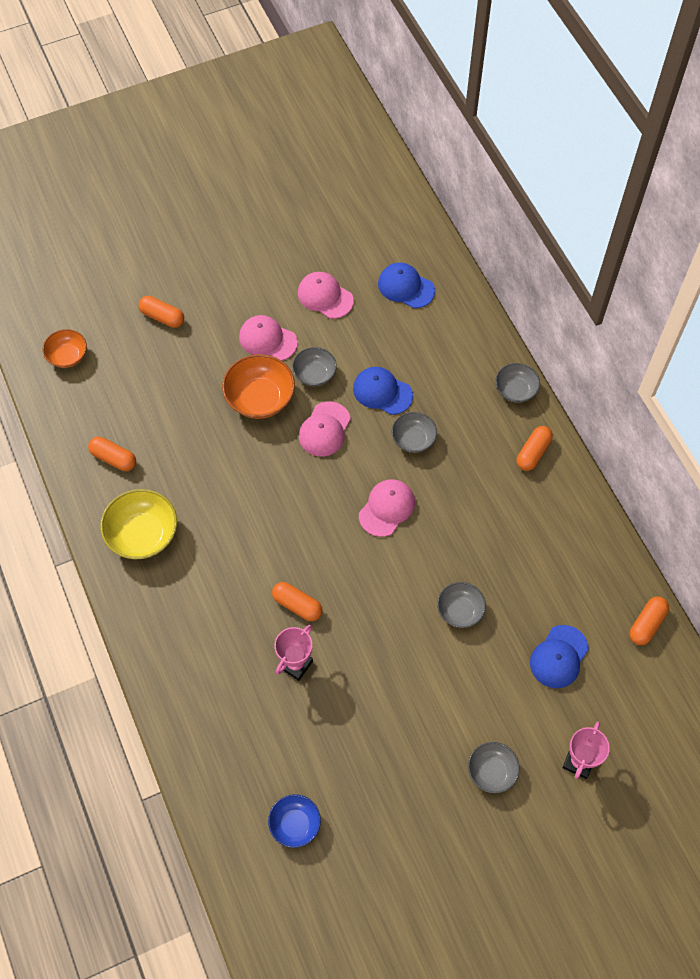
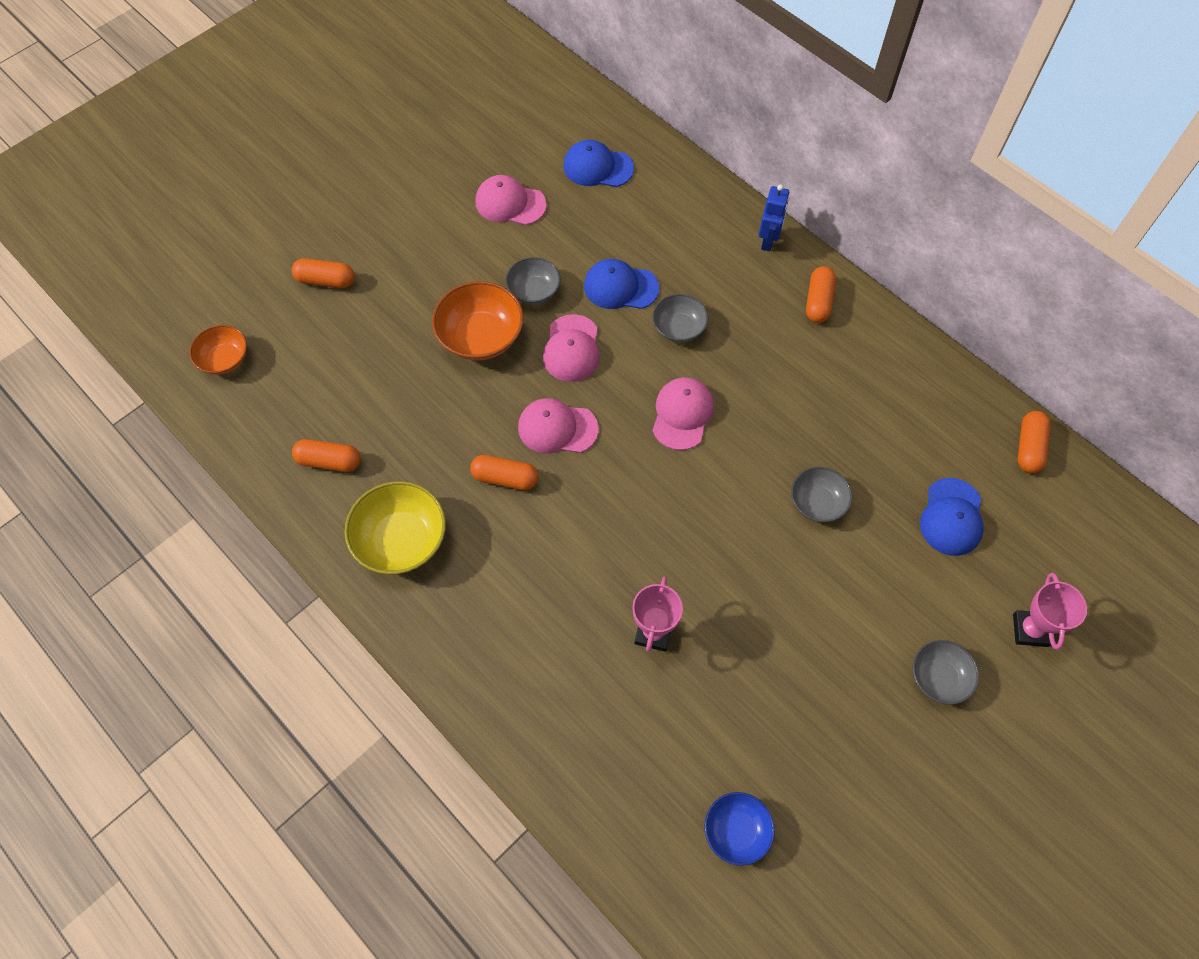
camera: 20 degrees left, 0 degrees up
(267, 340) = (463, 269): pink cap -> pink cap (557, 428)
(297, 605) = (625, 561): orange capsule -> orange capsule (505, 478)
(515, 390) = (768, 240): grey bowl -> blue robot

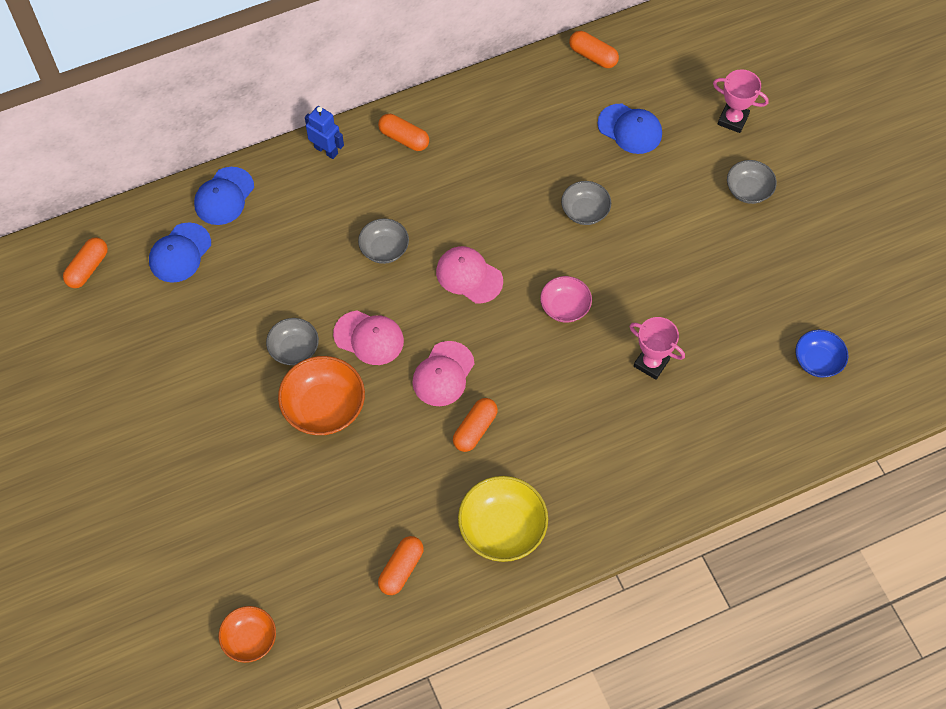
camera: 70 degrees left, 0 degrees up
(326, 280) = (199, 525): orange capsule -> orange capsule (88, 268)
(510, 203) = (185, 339): pink cap -> none
(620, 287) = (322, 279): blue cap -> blue cap (224, 196)
(686, 520) = (565, 307): none -> pink bowl

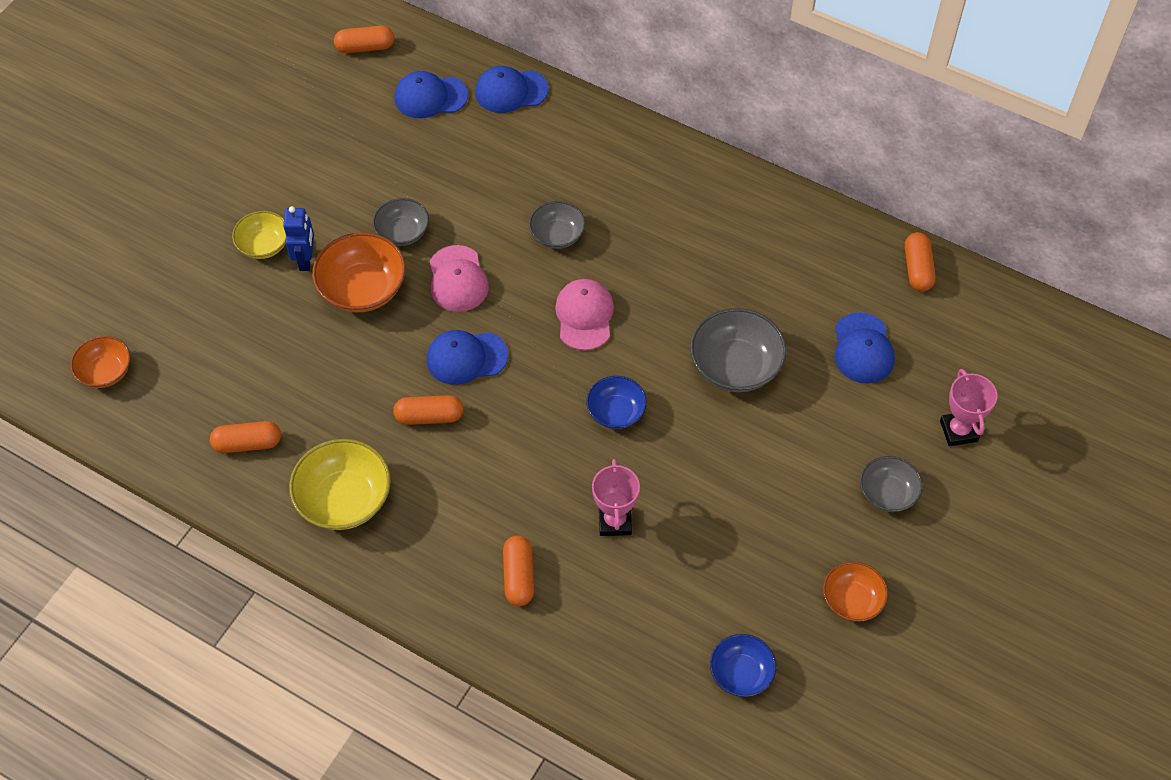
camera: 55 degrees right, 5 degrees down
(223, 453) = (264, 245): none -> yellow bowl
(326, 150) = (621, 131): blue robot -> blue robot (306, 259)
(404, 138) = (685, 179): orange capsule -> orange capsule (518, 576)
(443, 374) = (466, 357): pink cap -> blue cap
(565, 307) = (616, 412): pink bowl -> blue bowl
(585, 211) = (735, 366): grey bowl -> grey bowl, size x1.61
(810, 262) = (852, 600): none -> orange bowl

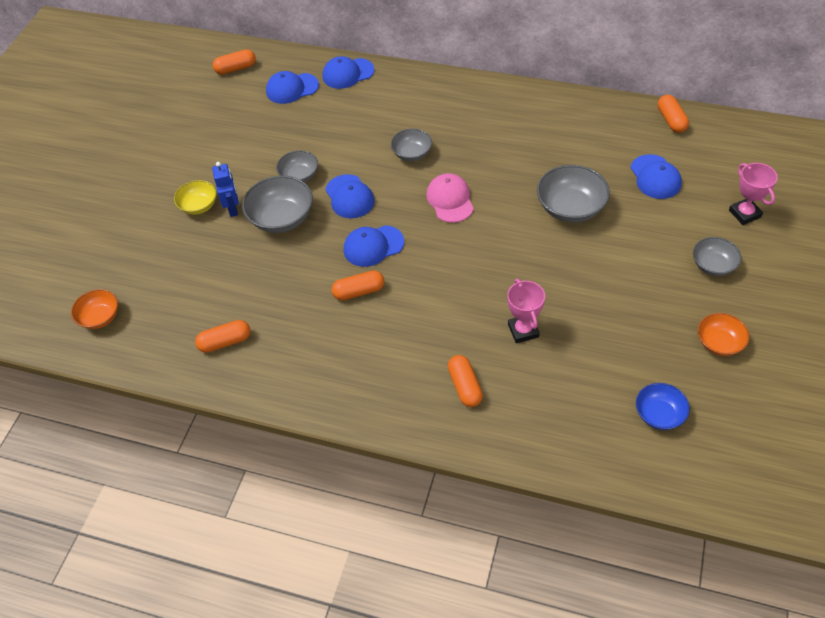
camera: 10 degrees left, 5 degrees down
(344, 499) = (312, 363): yellow bowl -> none
(363, 289) = (281, 218): orange bowl -> grey bowl
(458, 279) = (349, 197): pink cap -> blue cap
(616, 412) = (496, 257): blue bowl -> none

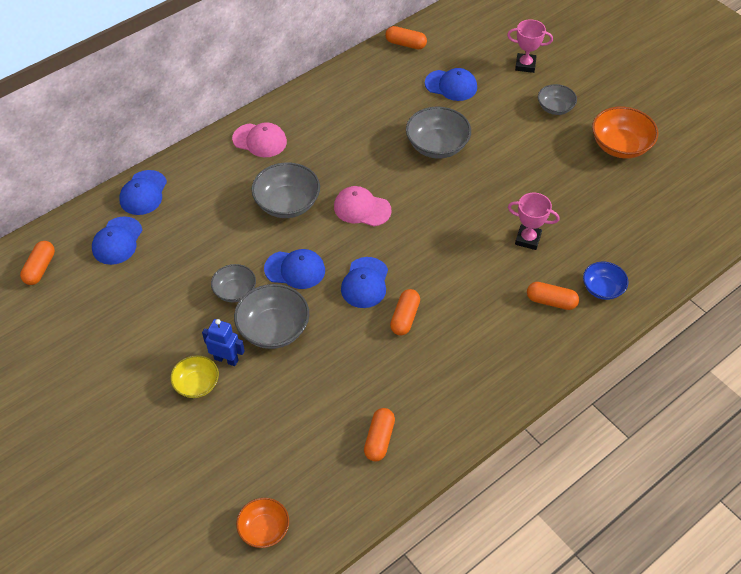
camera: 60 degrees left, 0 degrees up
(412, 154) = (287, 203): grey bowl -> grey bowl, size x1.61
(461, 100) = (260, 140): none -> pink cap
(659, 414) = (653, 210): blue bowl -> blue bowl (602, 288)
(719, 343) = (620, 146): orange bowl -> orange bowl, size x1.61

